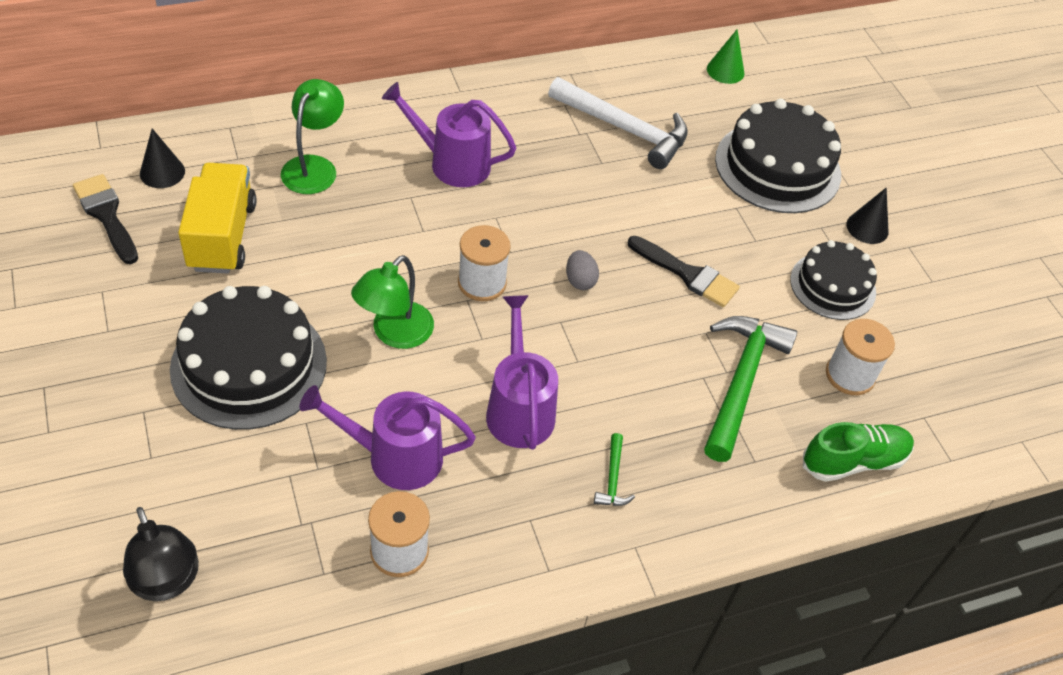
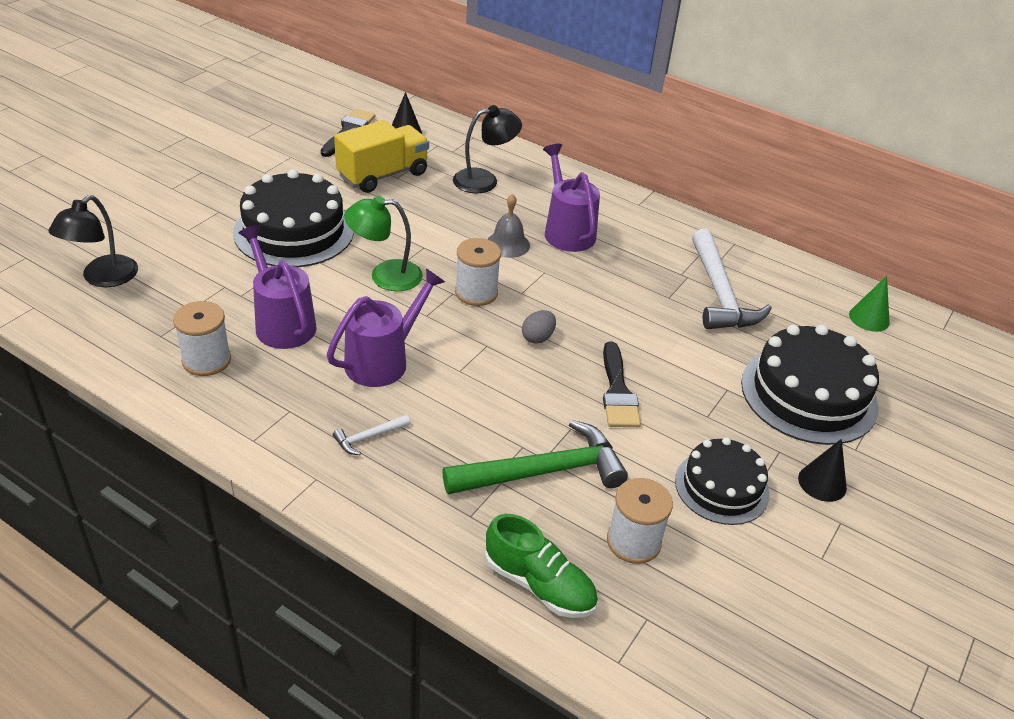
camera: 55 degrees right, 10 degrees down
(314, 167) = (484, 180): green lamp -> black lamp
(432, 215) = (508, 244): none -> grey bell
(613, 478) = (369, 437): green hammer -> white hammer

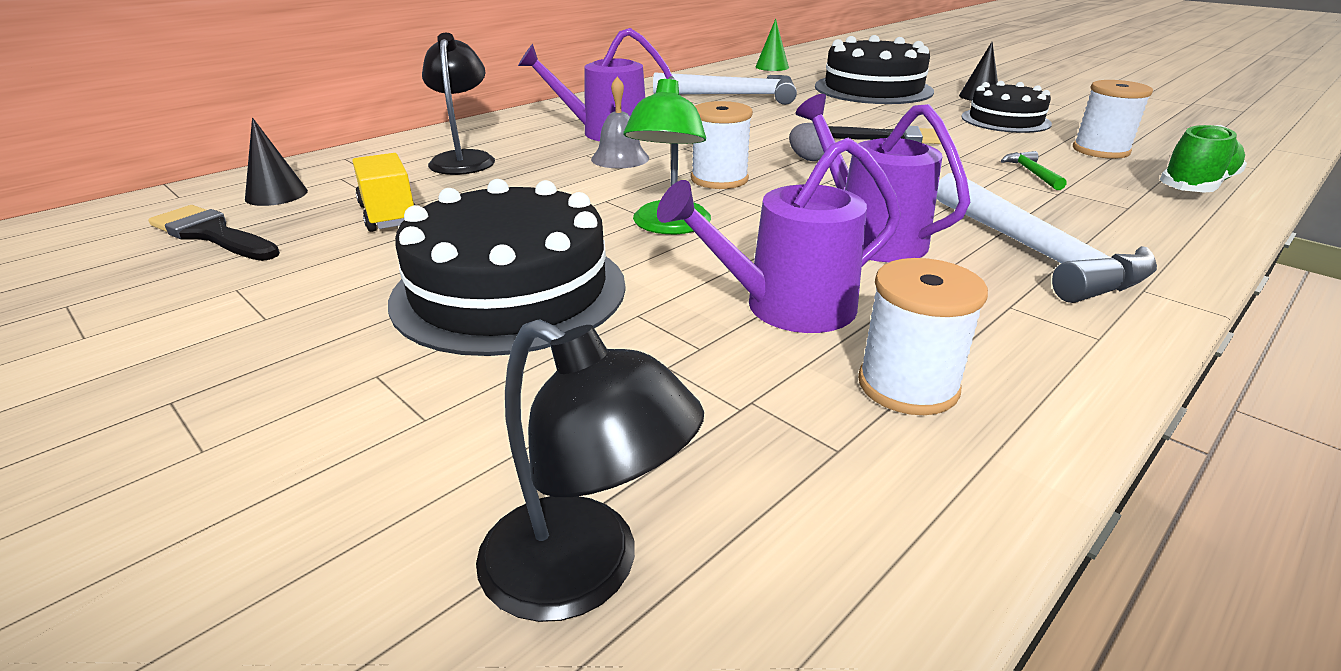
camera: 75 degrees left, 10 degrees down
(369, 437) = (1035, 252): white hammer -> white hammer, size x2.30
(383, 175) = (389, 215): yellow truck -> yellow truck, size x0.66
(542, 471) = (1032, 173): green hammer -> green hammer, size x0.44

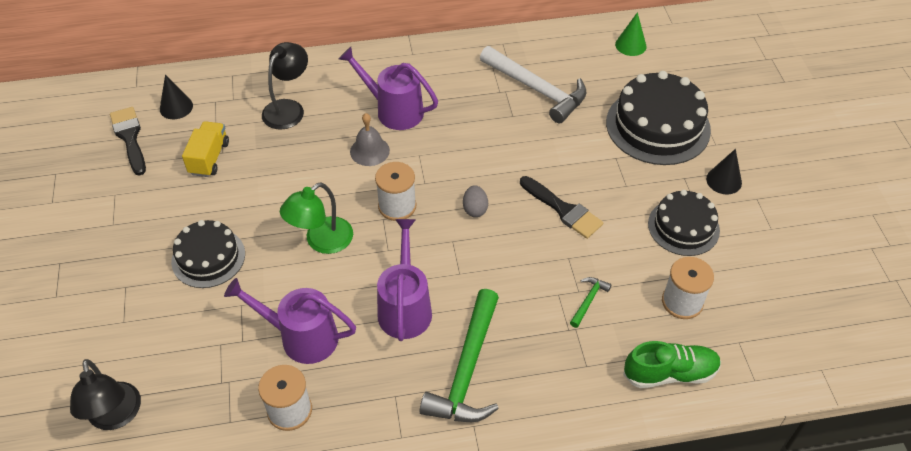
camera: 35 degrees right, 20 degrees up
(510, 291) = (208, 257): black cake -> black cake, size x0.63
(1035, 252) = (467, 369): white hammer -> green hammer

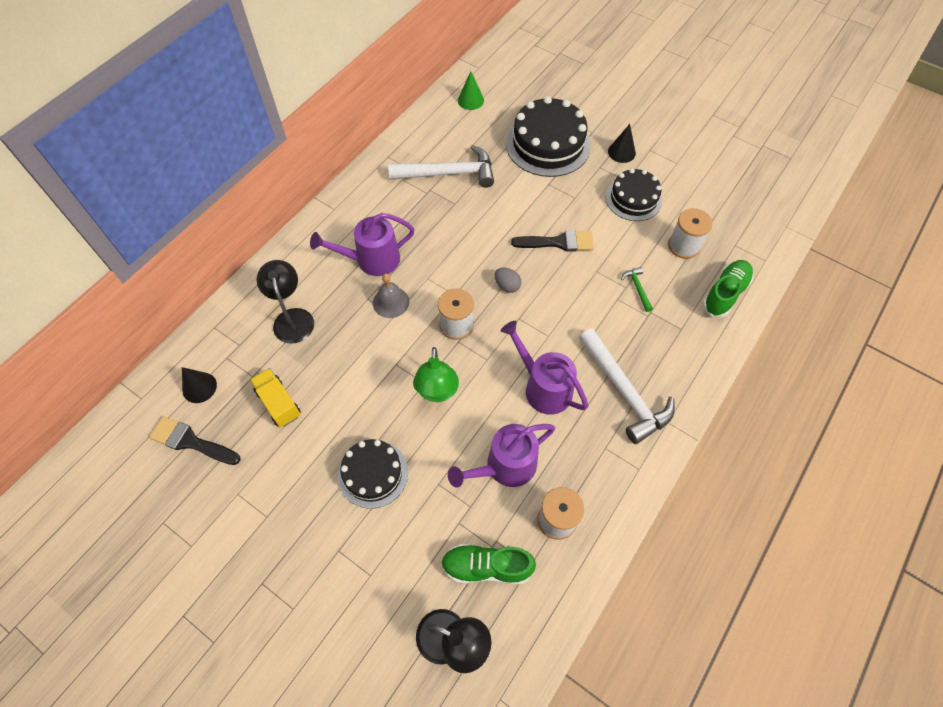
camera: 45 degrees left, 10 degrees up
(200, 392) = (486, 567): none -> green shoe
(467, 369) = (624, 391): green hammer -> white hammer

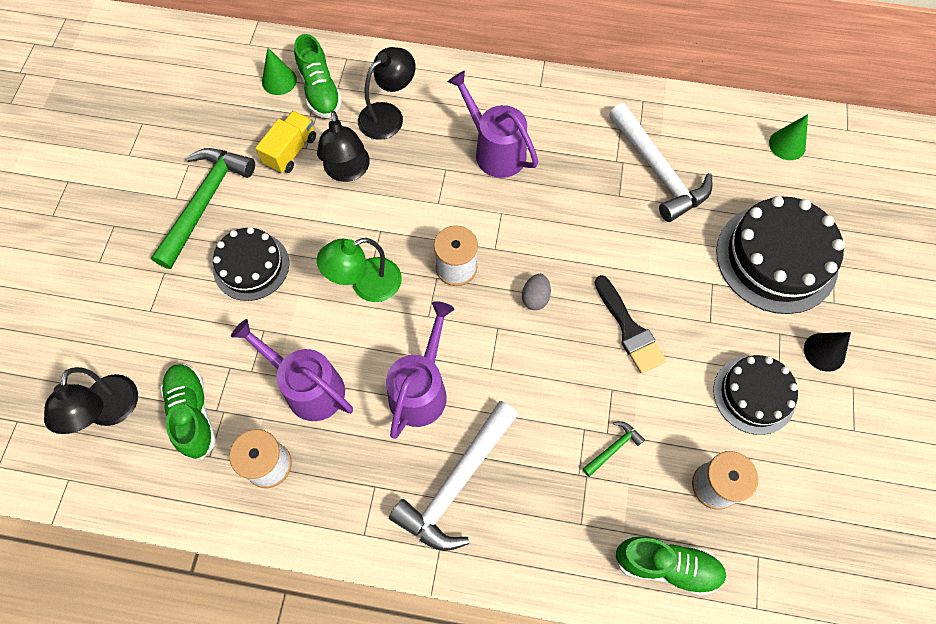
camera: 65 degrees right, 5 degrees up
(191, 441) = (223, 103): black brush -> none
(199, 387) = (279, 81): black cone -> green cone
(232, 359) = (320, 90): none -> green shoe
(287, 492) = (204, 203): none -> green hammer
(326, 367) = (347, 171): none -> black lamp
(391, 302) = (452, 192): grey bell -> none

